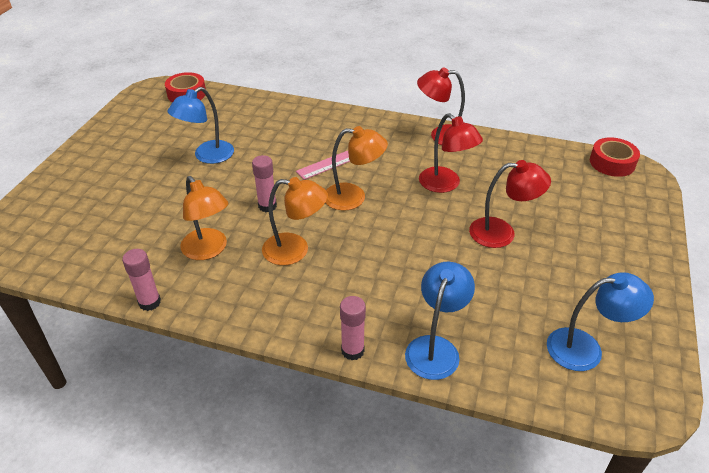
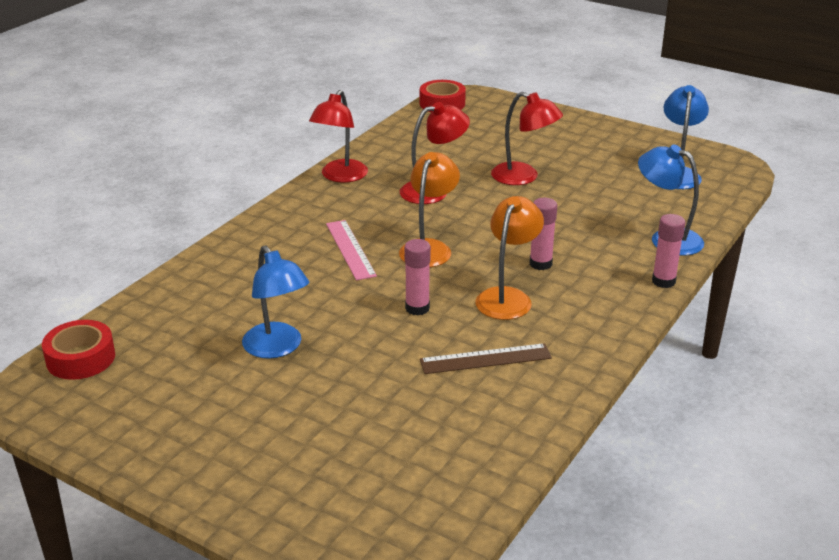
camera: 75 degrees left, 10 degrees down
(149, 302) = (566, 409): pink glue stick -> pink glue stick (540, 264)
(208, 250) = (485, 359): orange lamp -> brown ruler
(502, 233) = (523, 177): red lamp -> red lamp turned 105 degrees clockwise

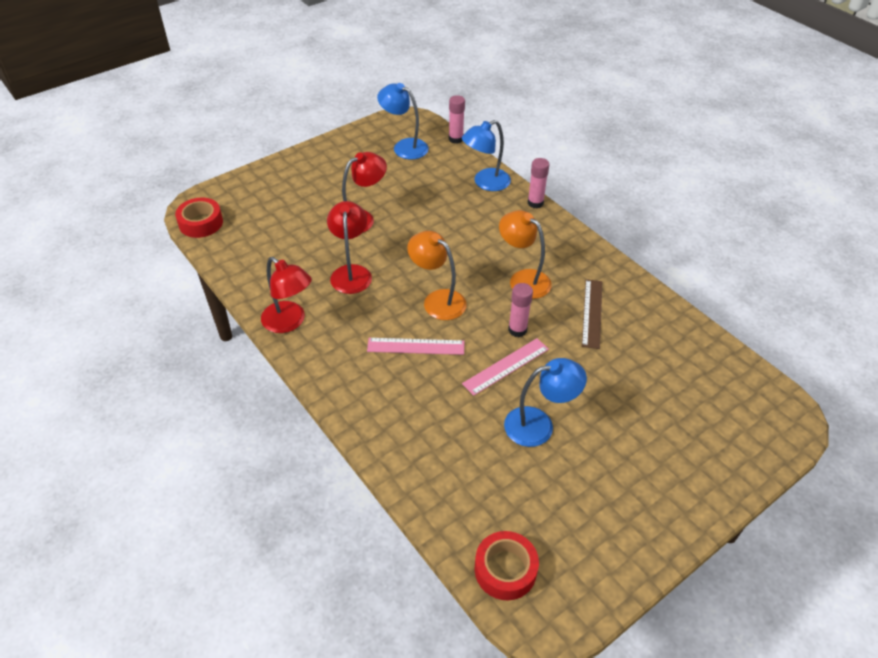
camera: 70 degrees left, 15 degrees up
(354, 311) = (506, 366): none -> pink ruler
(540, 264) = (488, 250): pink glue stick -> pink glue stick (456, 139)

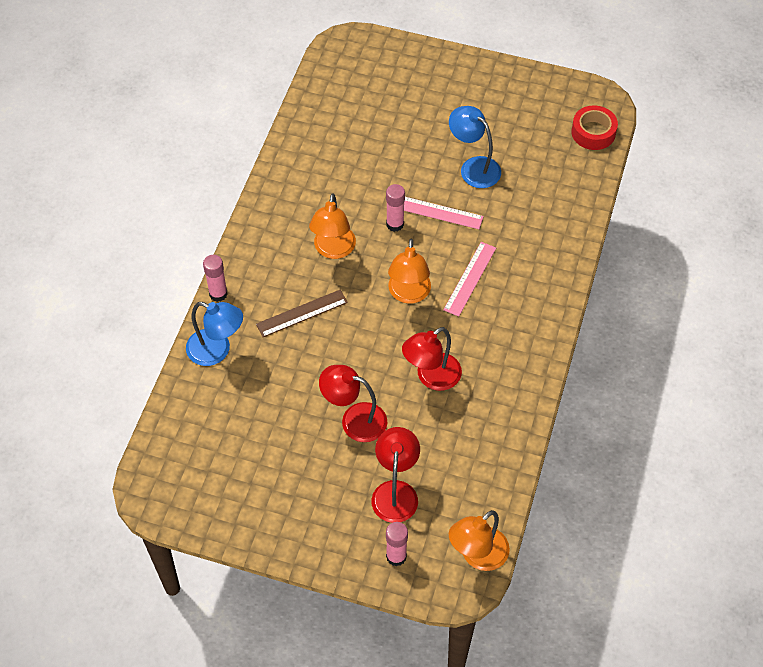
camera: 125 degrees left, 10 degrees up
(201, 223) = (477, 556): red tape -> orange lamp
(289, 322) = (524, 381): red lamp -> red lamp (395, 492)
(404, 146) = (208, 461): blue lamp -> none
(416, 346) = (470, 278): pink ruler -> pink ruler turned 60 degrees clockwise
(456, 139) = (157, 421): pink glue stick -> pink glue stick (396, 556)
(592, 313) = (334, 187): brown ruler -> brown ruler (302, 313)

